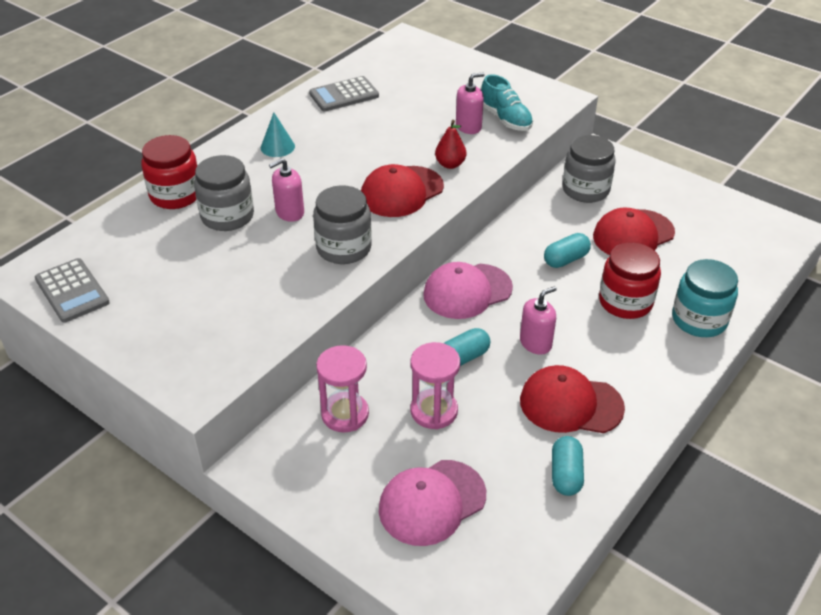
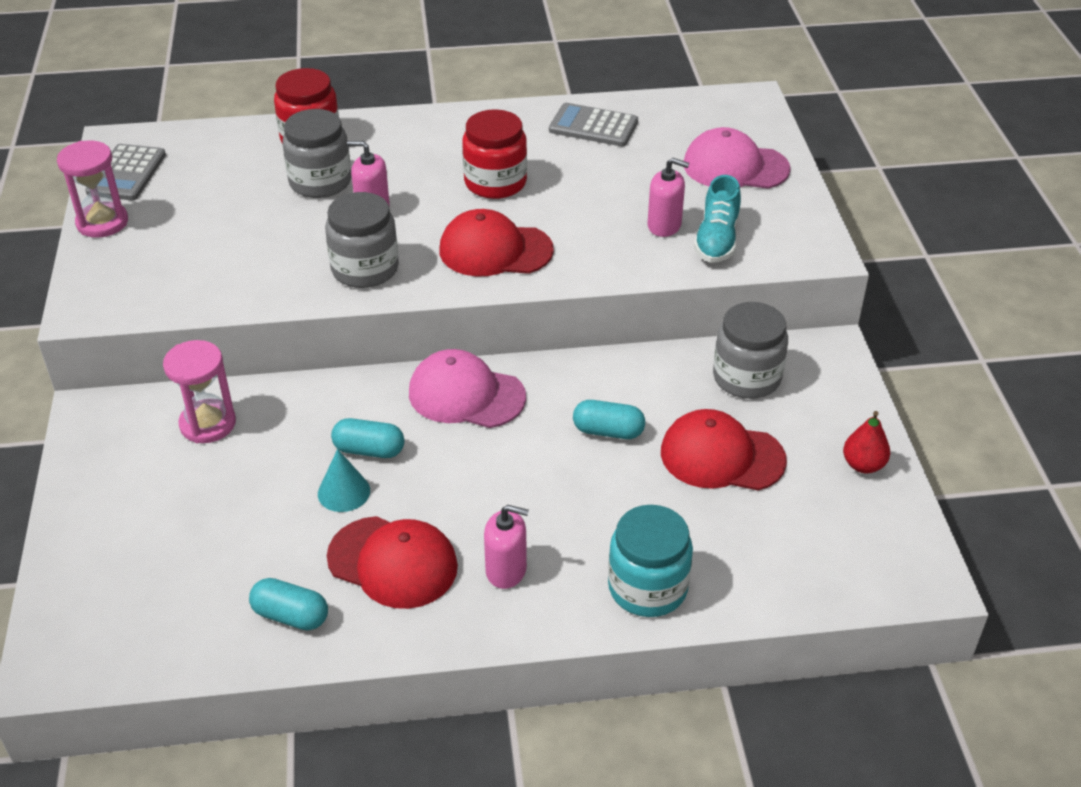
camera: 45 degrees right, 0 degrees up
(277, 147) = (455, 143): turquoise cone -> turquoise cone (344, 492)
(432, 502) = (159, 545): pink cap -> pink cap (735, 167)
(434, 411) = (275, 475): pink hourglass -> pink hourglass (102, 222)
(450, 164) = (583, 252): red pear -> red pear (863, 465)
(535, 343) = (451, 486): pink soap dispenser -> pink soap dispenser (506, 570)
(566, 474) = (291, 616): turquoise capsule -> turquoise capsule turned 60 degrees clockwise
(570, 404) = (393, 562): red cap -> red cap turned 150 degrees clockwise
(625, 302) = (600, 514): red jar -> red jar (495, 182)

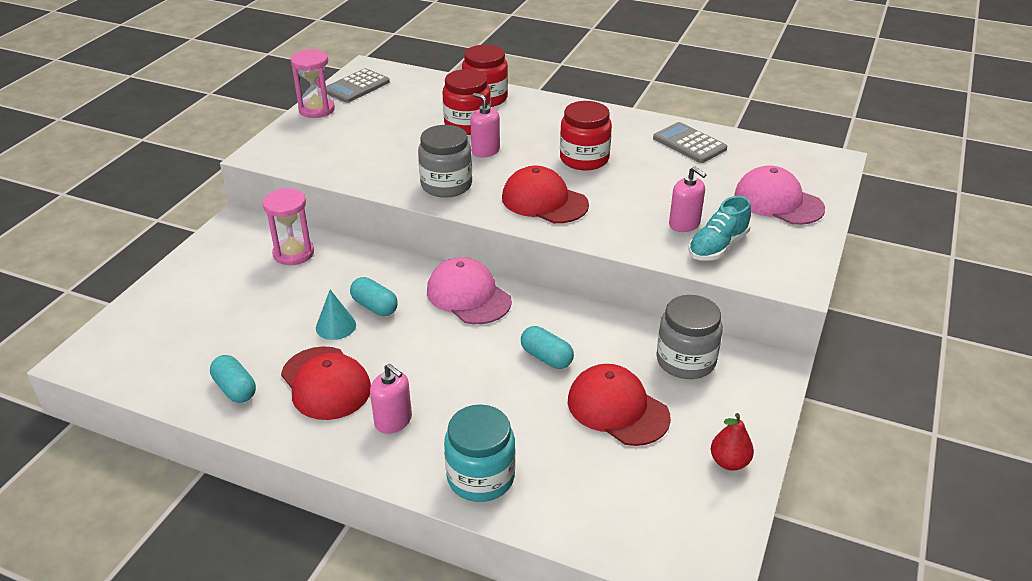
camera: 30 degrees right, 5 degrees down
(320, 182) = (467, 125): grey jar -> red jar

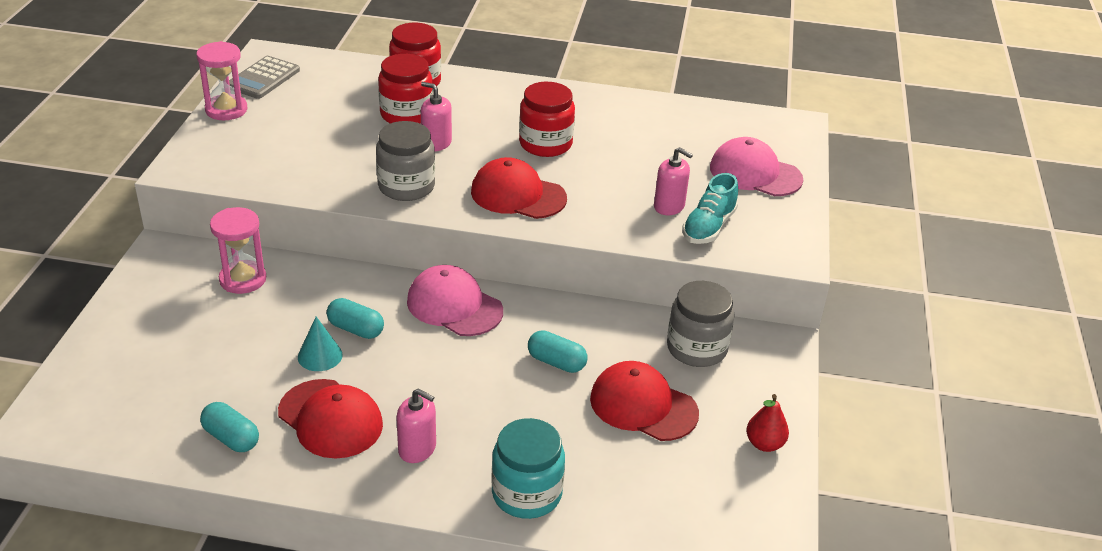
camera: 15 degrees left, 0 degrees up
(689, 143) = (650, 117): grey calculator -> none

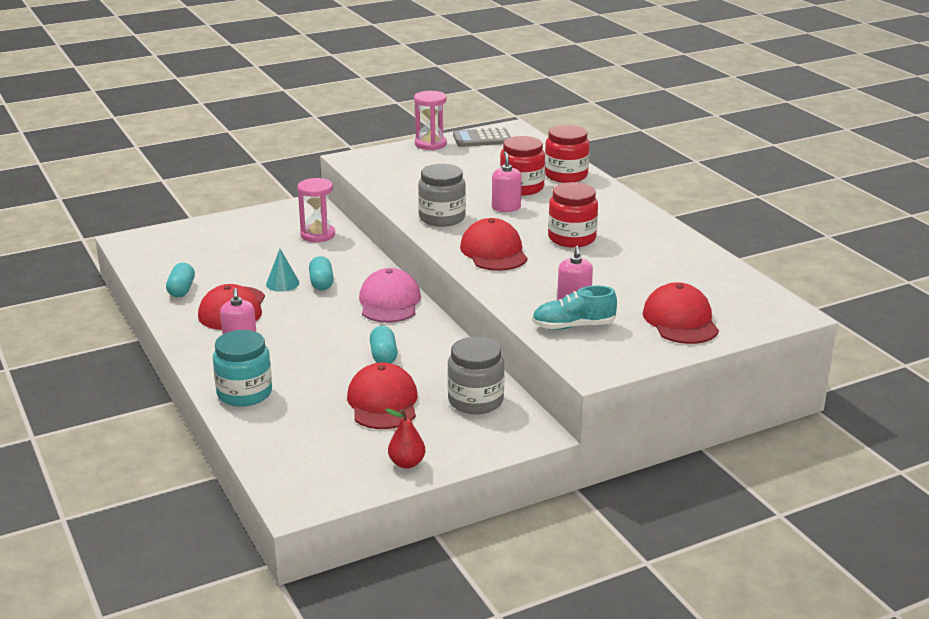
camera: 55 degrees right, 10 degrees down
(755, 173) = (680, 320): pink cap -> red cap

